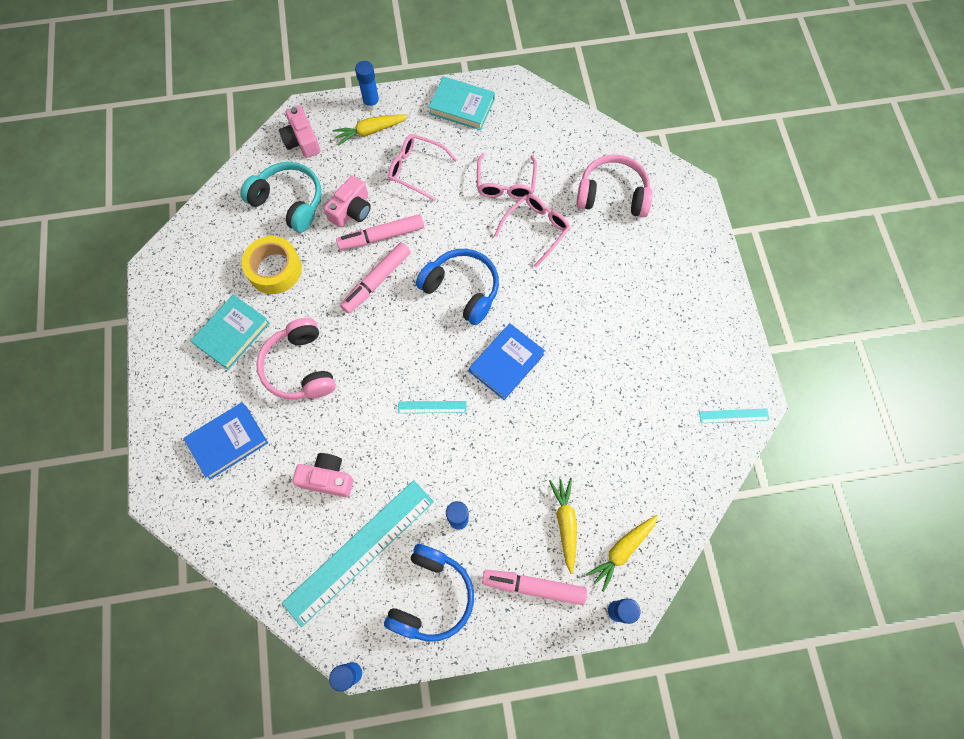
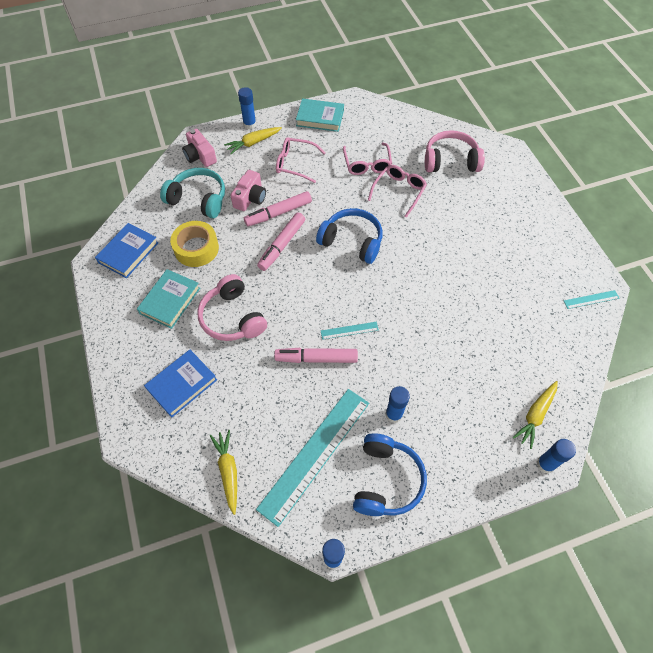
camera: 10 degrees left, 10 degrees down
(327, 478) = (274, 400): pink camera -> none
(506, 363) = (401, 289): blue book -> blue book (128, 252)
(533, 587) = (471, 457): pink marker -> pink marker (316, 358)
(565, 523) = (483, 402): yellow carrot -> yellow carrot (228, 471)

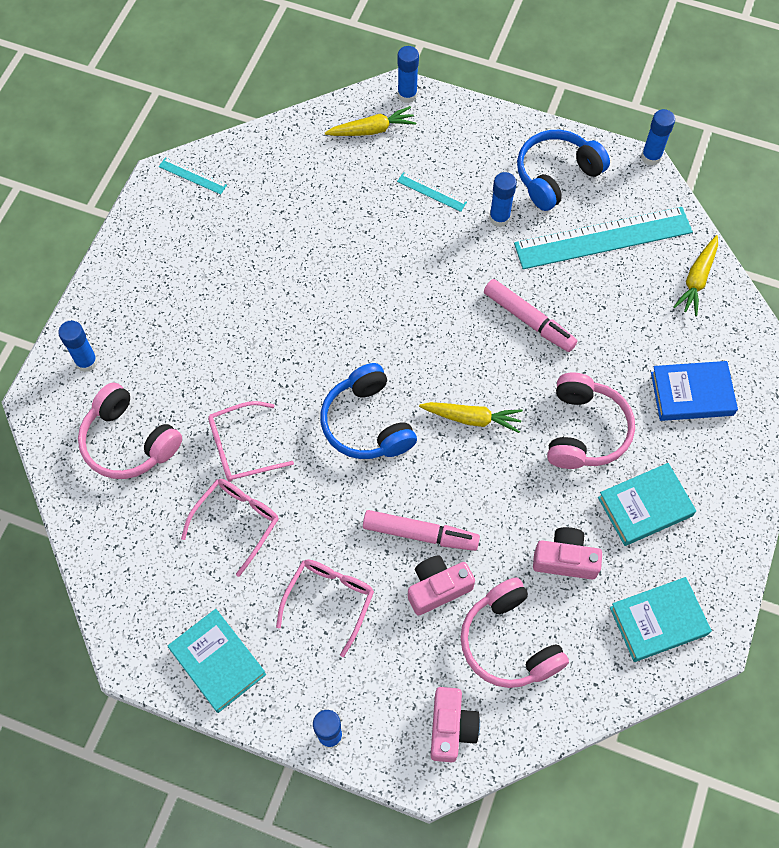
camera: 140 degrees left, 5 degrees up
(128, 252) = (658, 621): blue book -> turquoise book
(196, 248) = (565, 559): yellow tape -> pink camera
(198, 199) = (509, 642): turquoise headphones -> pink headphones
(253, 143) = (354, 691): yellow carrot -> yellow carrot (472, 418)
(282, 245) = (454, 482): pink marker -> none
(295, 164) = (329, 600): pink glasses -> pink glasses turned 120 degrees counterclockwise
(349, 330) = (468, 323): turquoise ruler -> turquoise ruler (431, 192)
(511, 176) = (86, 362): none -> blue glue stick

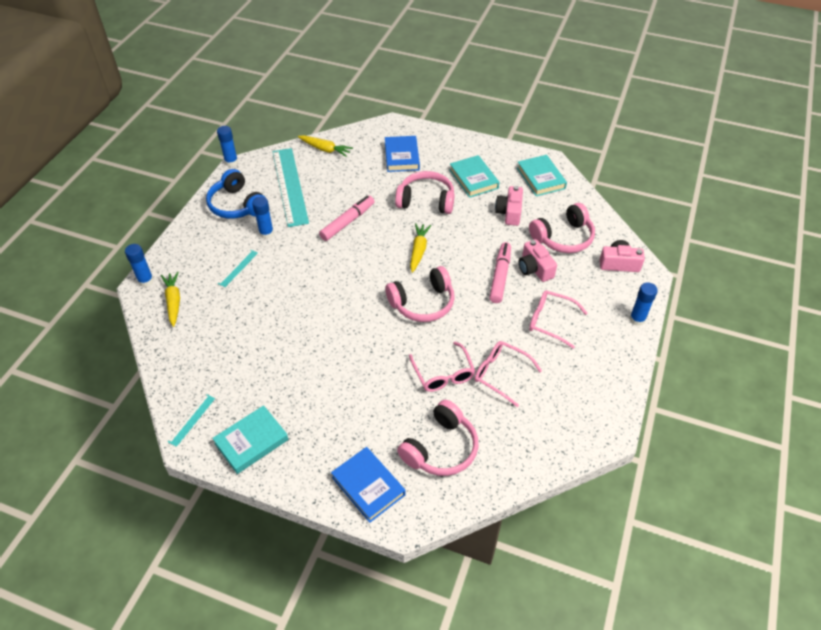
camera: 90 degrees left, 15 degrees down
(86, 362) = (368, 486): blue glue stick -> blue book
(217, 662) = (602, 381): turquoise book -> turquoise book (251, 442)
(367, 423) = (423, 303): blue headphones -> pink headphones

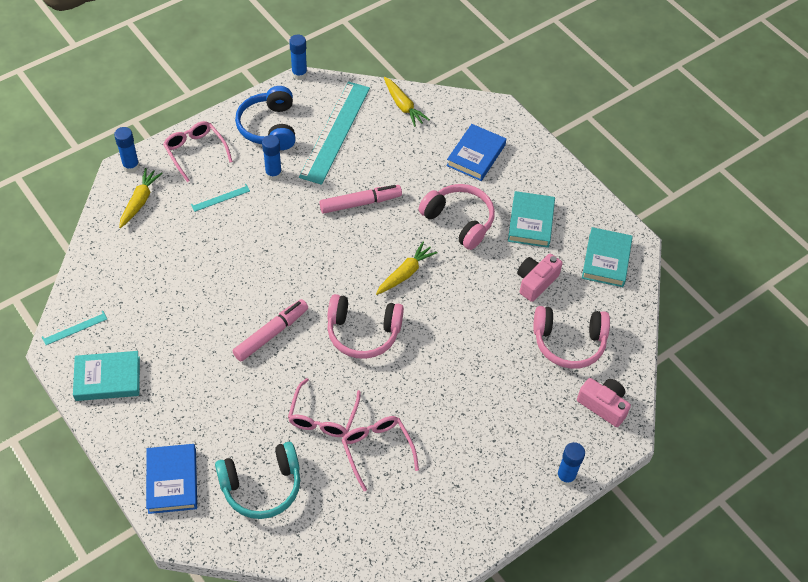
camera: 30 degrees right, 5 degrees up
(440, 448) = (262, 486): pink headphones -> turquoise headphones
(500, 276) = (464, 348): pink marker -> pink marker (271, 334)
(534, 268) = (507, 360): pink camera -> none
(550, 321) = (473, 425): pink glasses -> pink glasses (195, 152)

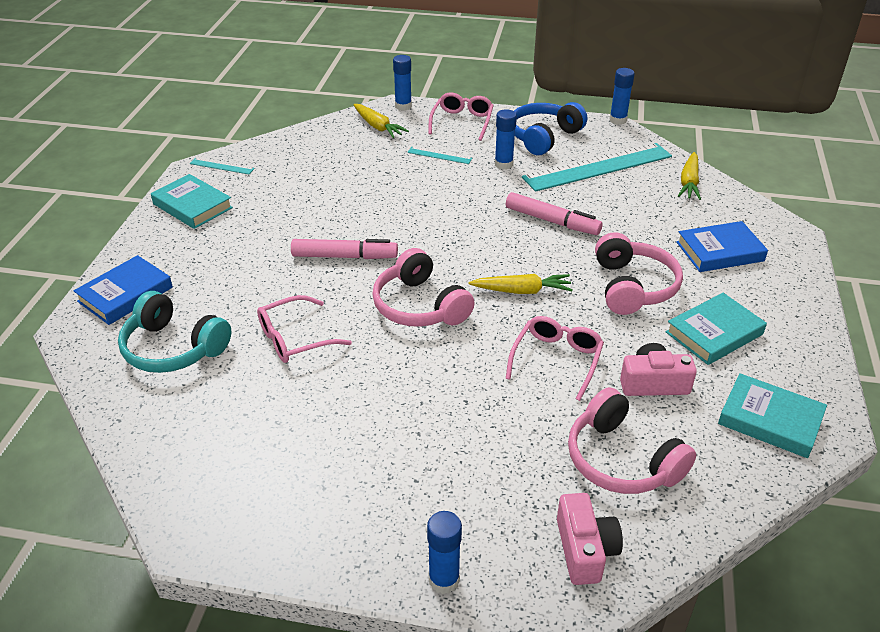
camera: 50 degrees right, 15 degrees down
(140, 201) = (378, 127): yellow carrot -> yellow carrot turned 75 degrees clockwise
(377, 450) = (298, 397): pink glasses -> pink glasses (556, 360)
(606, 260) = (770, 420): turquoise book -> turquoise book turned 60 degrees clockwise

